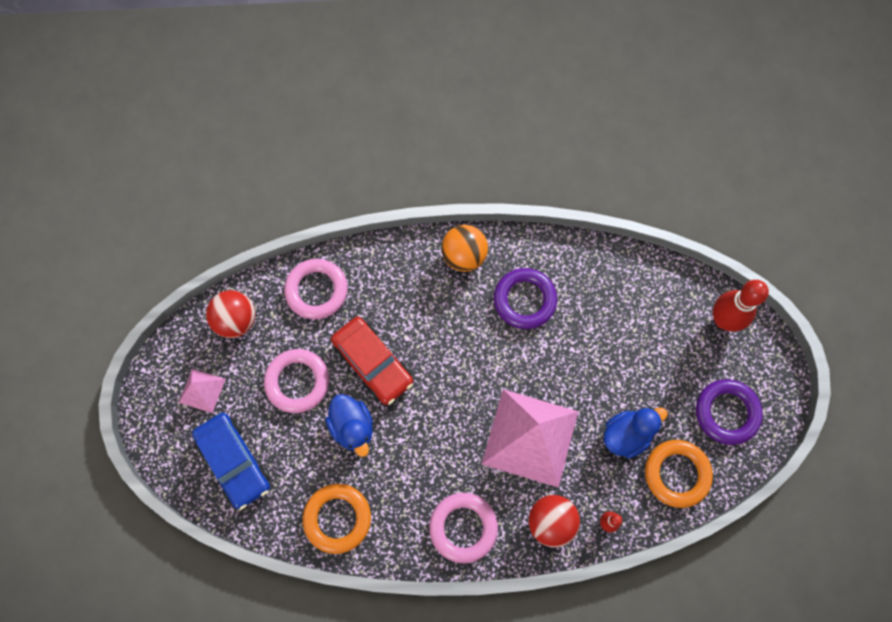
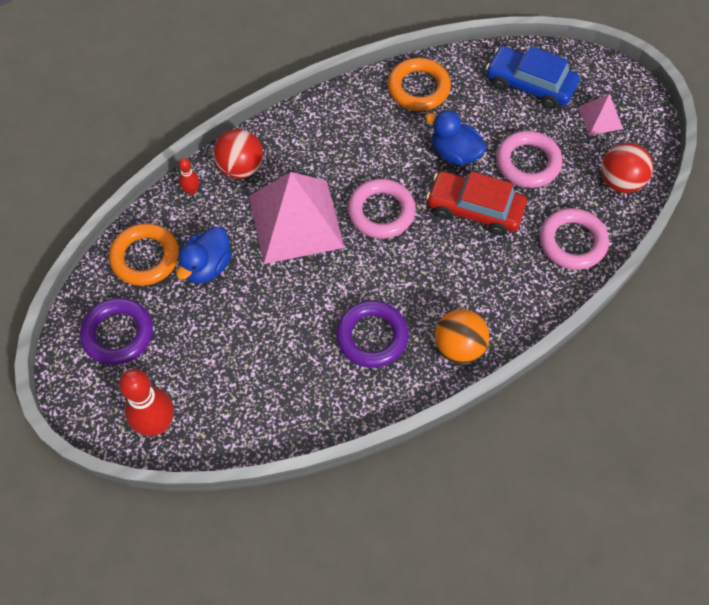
camera: 150 degrees right, 10 degrees down
(463, 527) = (312, 130): pink ring -> pink ring (381, 212)

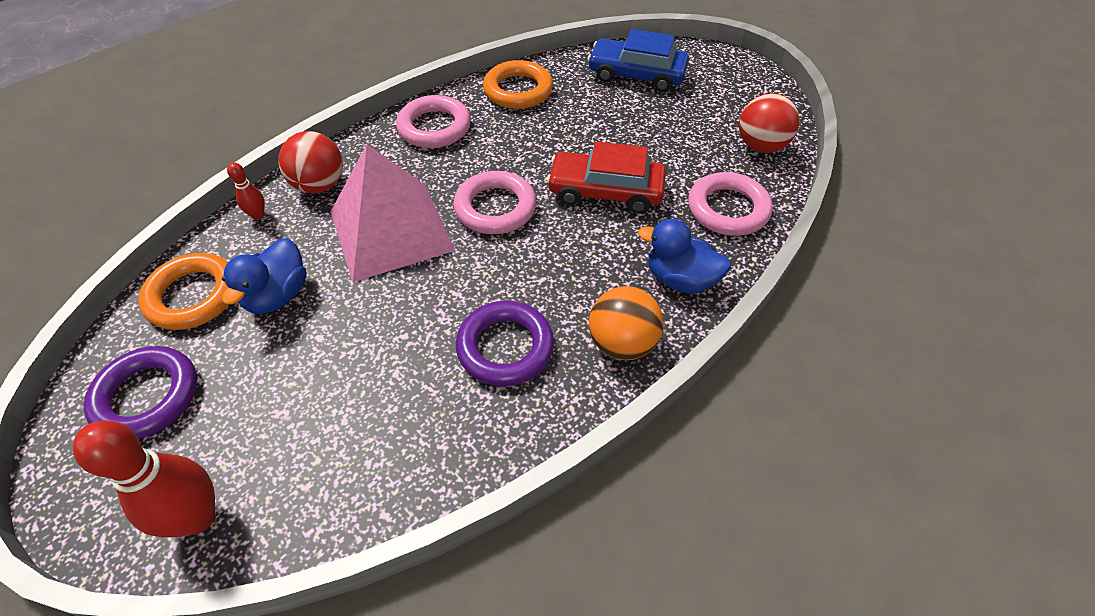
camera: 10 degrees left, 10 degrees down
(455, 153) = (570, 142): blue duck -> blue duck (680, 279)
(528, 163) = (654, 141): pink ring -> pink ring (434, 127)
(600, 118) = (719, 94): pink pyramid -> none

